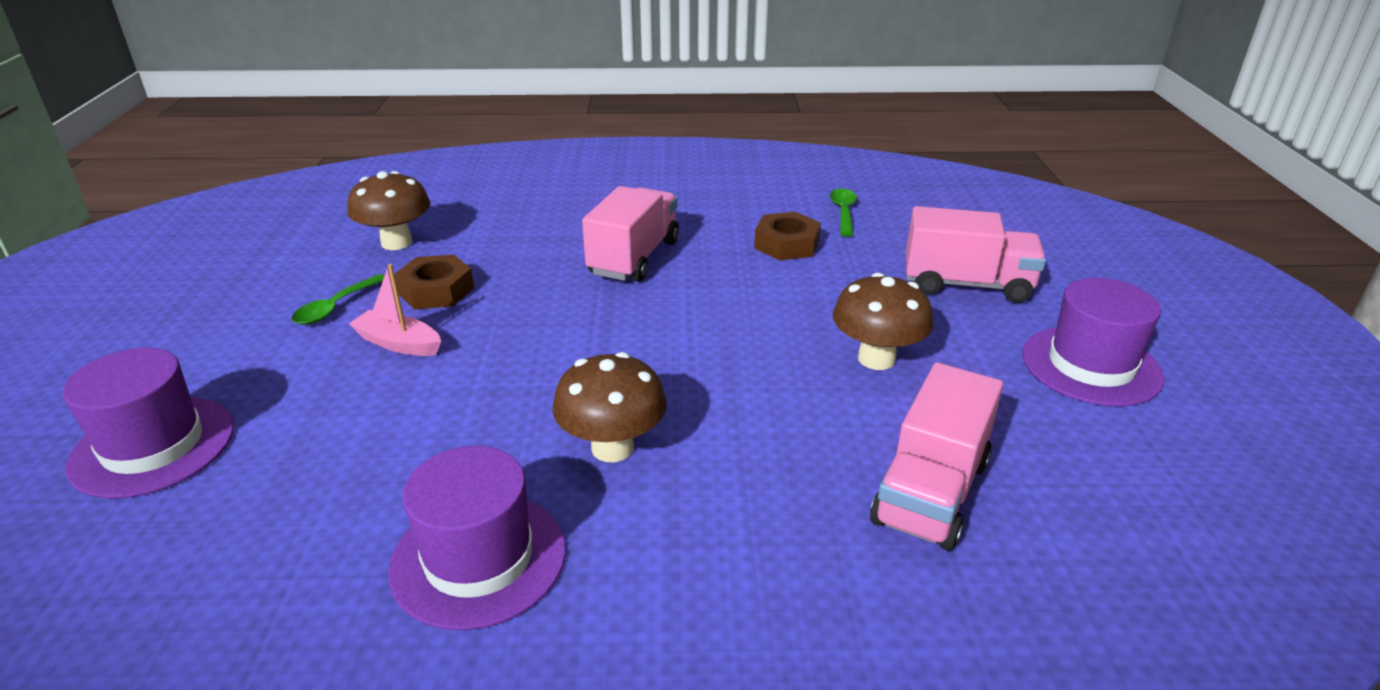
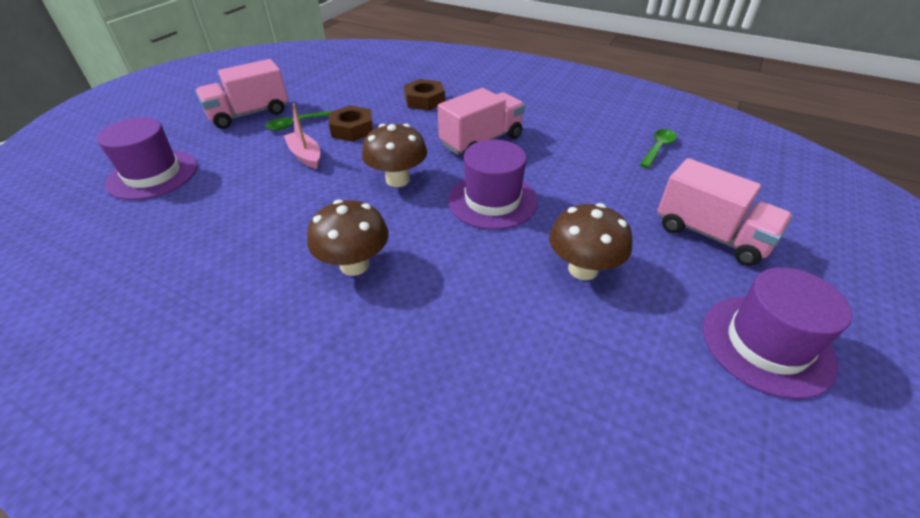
camera: 30 degrees right, 10 degrees up
(396, 243) = (358, 94): brown mushroom -> brown mushroom (397, 180)
(479, 558) = (224, 304): purple hat -> purple hat (492, 200)
(786, 244) = (593, 161): brown nut -> brown nut (424, 100)
(930, 492) = (530, 391): pink truck -> pink truck (249, 114)

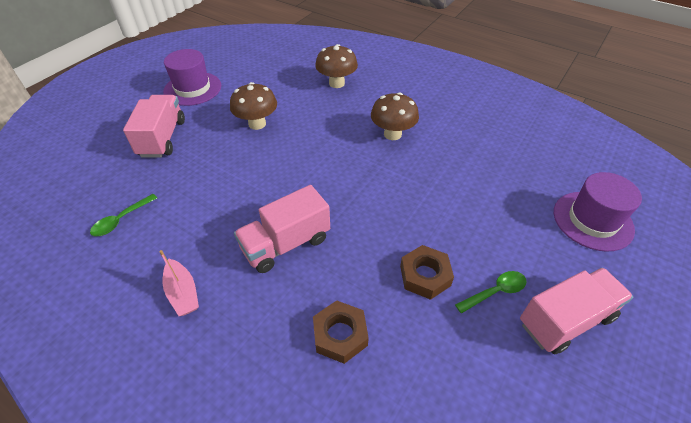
camera: 175 degrees left, 5 degrees up
(305, 155) = (461, 235): pink boat -> pink boat (183, 293)
(397, 180) = (369, 199): brown mushroom -> brown mushroom (336, 83)
(492, 200) = (295, 173): purple hat -> none
(711, 235) = (162, 138): pink truck -> pink truck turned 45 degrees clockwise

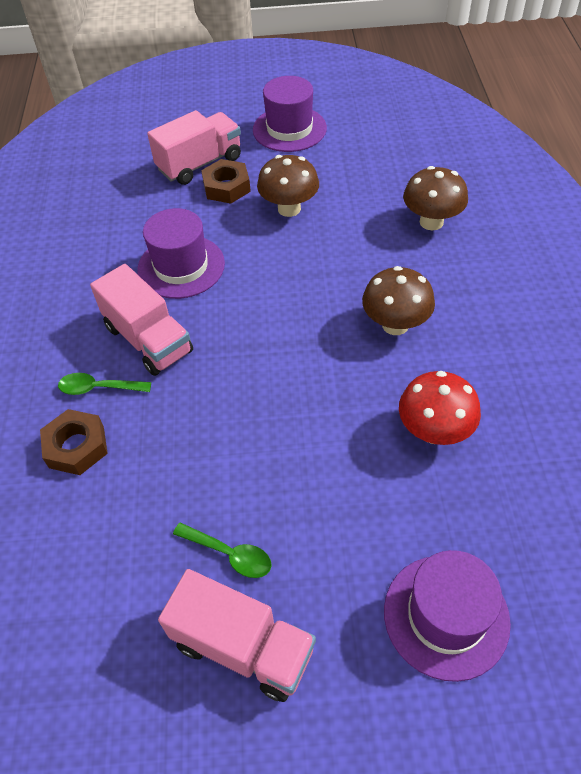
camera: 55 degrees right, 5 degrees up
(121, 220) = (83, 215): green spoon -> green spoon (98, 388)
(183, 293) = (41, 309): pink boat -> none
(241, 194) = (181, 266): none -> purple hat
(286, 244) = (148, 340): pink truck -> pink truck turned 150 degrees counterclockwise
(425, 276) = (200, 476): brown nut -> brown nut (226, 187)
(476, 161) = (434, 431): none -> red mushroom

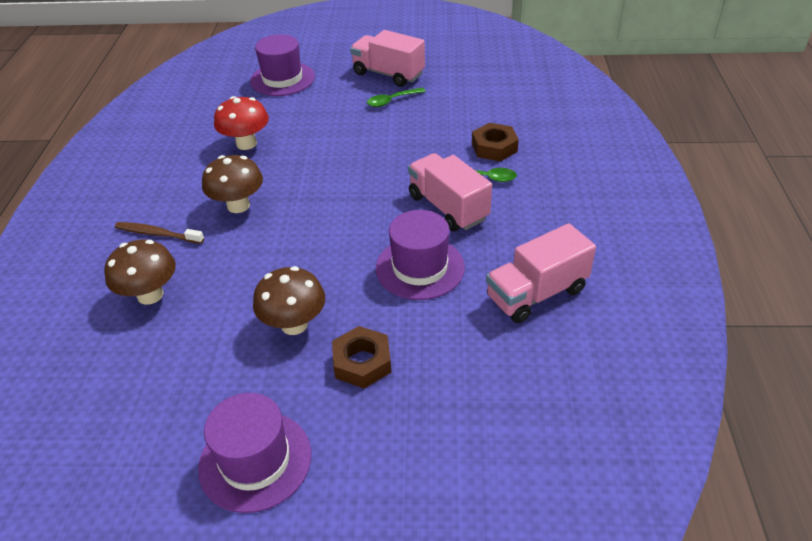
camera: 175 degrees left, 10 degrees down
(200, 164) = (394, 405): pink truck -> pink truck (536, 293)
(229, 554) = (391, 101): green spoon -> green spoon turned 60 degrees counterclockwise
(467, 282) = (157, 234): none -> brown toothbrush

